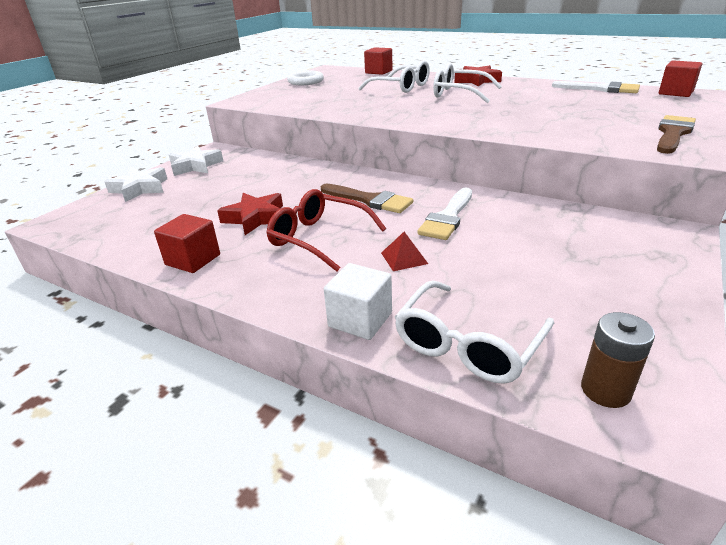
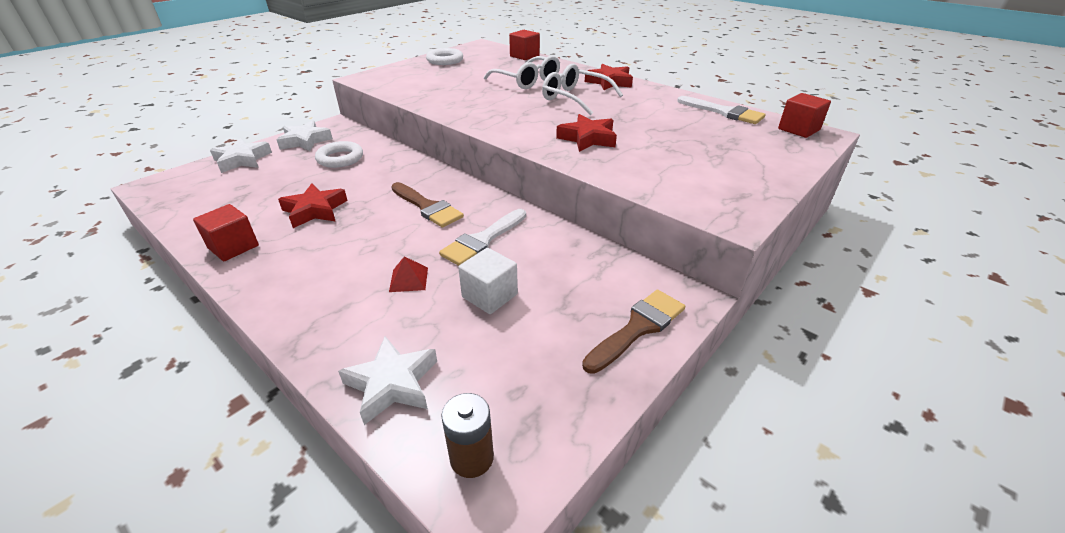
camera: 10 degrees right, 5 degrees up
(245, 175) = (340, 158): none -> white ring
(319, 238) = (352, 243): red glasses -> none
(360, 320) = (323, 338): white cube -> white cube (489, 296)
(467, 344) = (392, 384): white glasses -> white star
(504, 118) = (588, 138): none -> red star
(673, 133) = (737, 187): brown brush -> brown brush (638, 328)

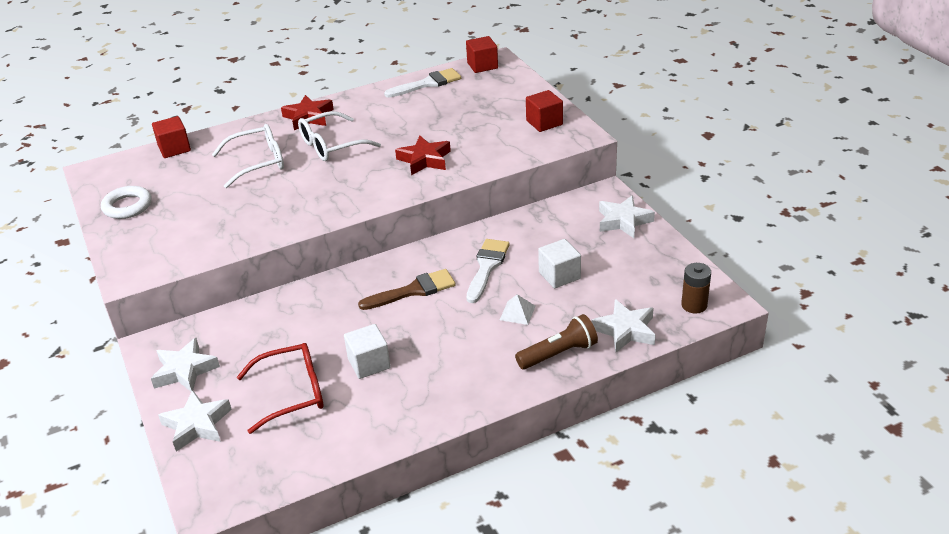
camera: 65 degrees left, 0 degrees up
(233, 247) = (403, 418): red cube -> red cube (544, 123)
(276, 186) = (292, 393): none -> red glasses
(315, 210) = (369, 363): red star -> white cube
(337, 329) = (558, 353): none -> brown flashlight
(340, 158) = (261, 342): white ring -> none
(408, 279) = (517, 313): red pyramid -> white pyramid
(482, 240) = (487, 267): white brush -> white brush turned 135 degrees counterclockwise
(638, 328) = (623, 221): brown brush -> white star

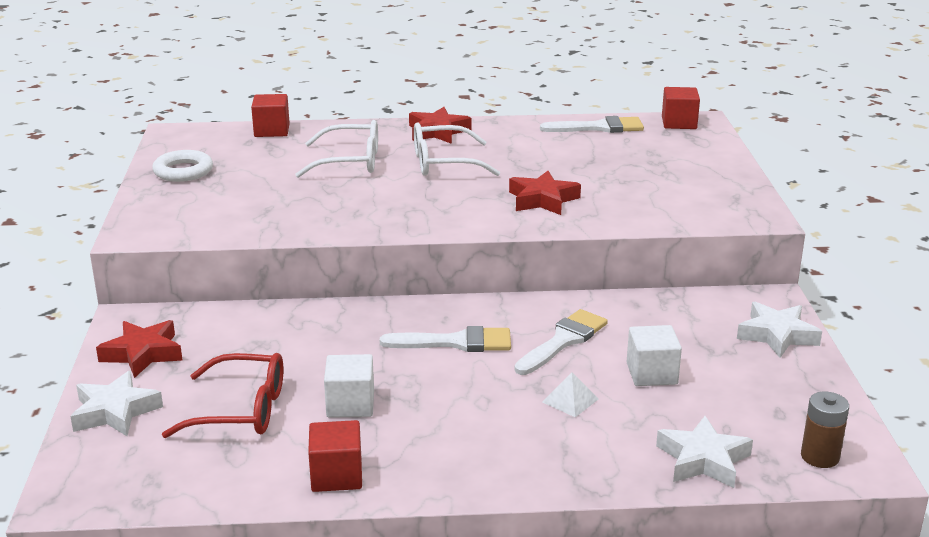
camera: 20 degrees right, 10 degrees down
(185, 370) = (143, 354): white star -> red star
(413, 290) = (456, 342): brown brush -> white brush
(544, 123) = (719, 194): red cube -> red cube (336, 475)
(558, 353) = (594, 461): brown flashlight -> none

